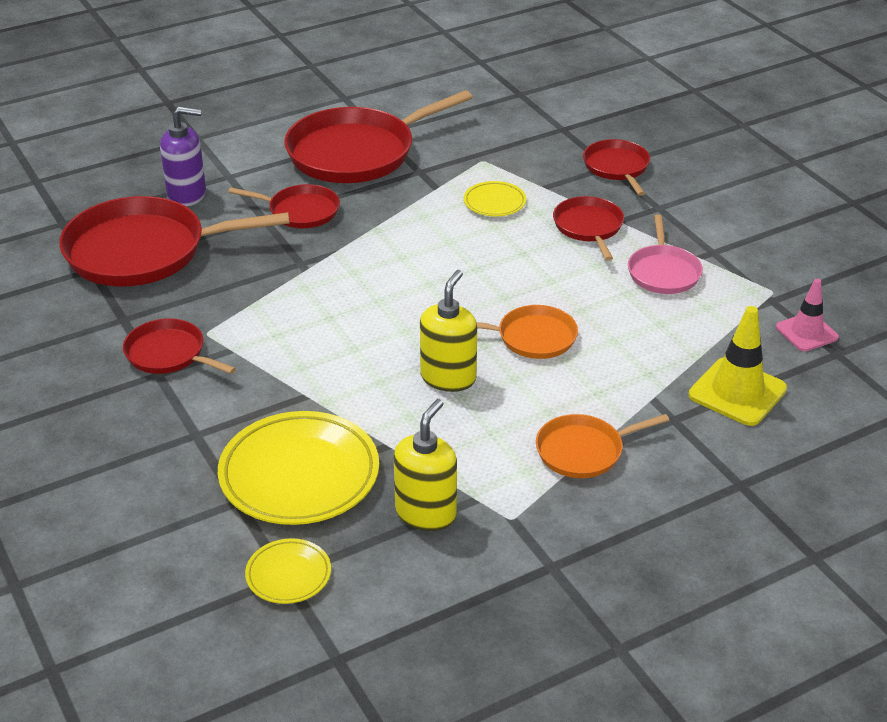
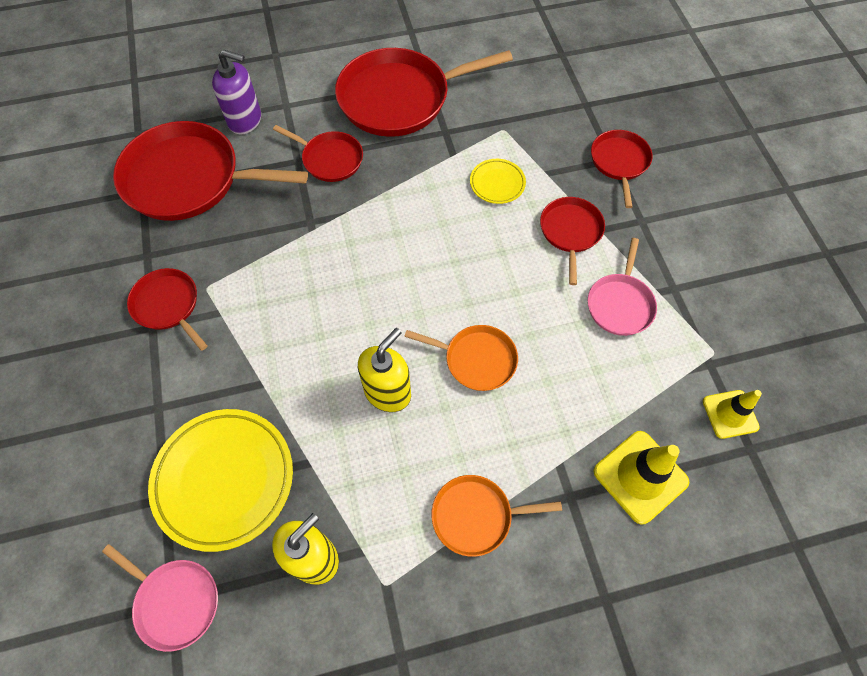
camera: 15 degrees right, 25 degrees up
(288, 575) = (175, 601): yellow plate -> pink pan
(806, 332) = (730, 414): pink traffic cone -> yellow traffic cone

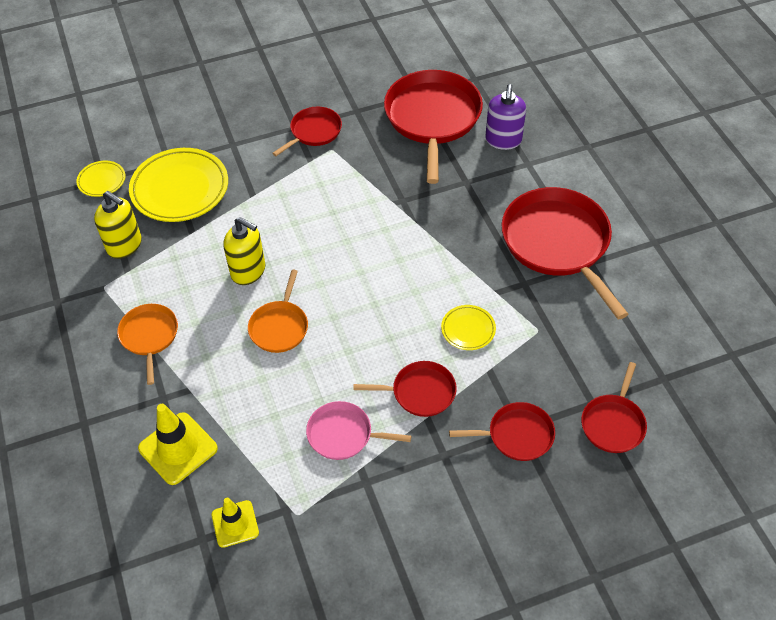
camera: 85 degrees right, 10 degrees down
(175, 601) = (102, 181): pink pan -> yellow plate
(330, 159) = (472, 203): red pan -> red pan (613, 423)

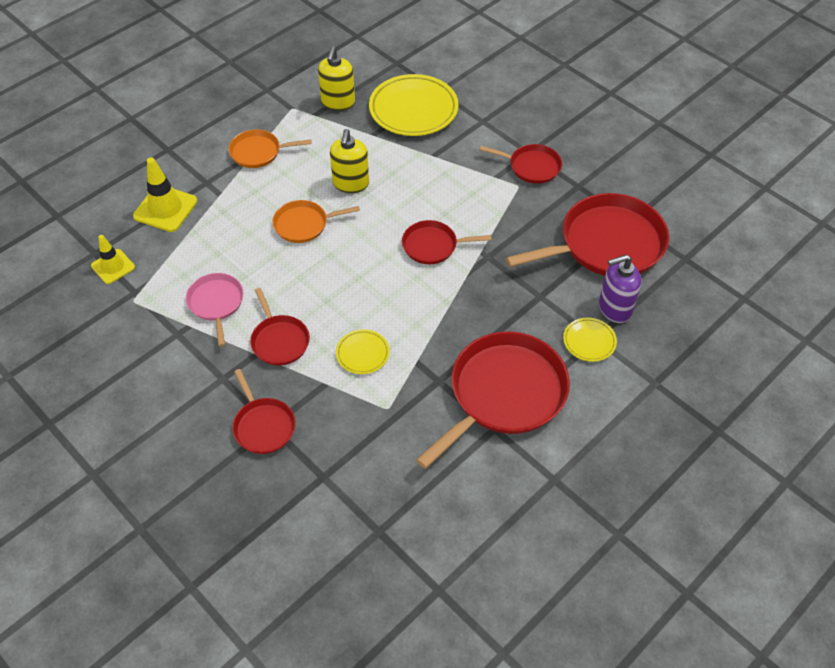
camera: 65 degrees right, 0 degrees up
(102, 181) = (395, 63): yellow plate -> yellow plate (589, 341)
(149, 336) = (258, 152): orange pan -> orange pan turned 150 degrees counterclockwise
(613, 423) = (307, 500): red pan -> red pan (433, 246)

